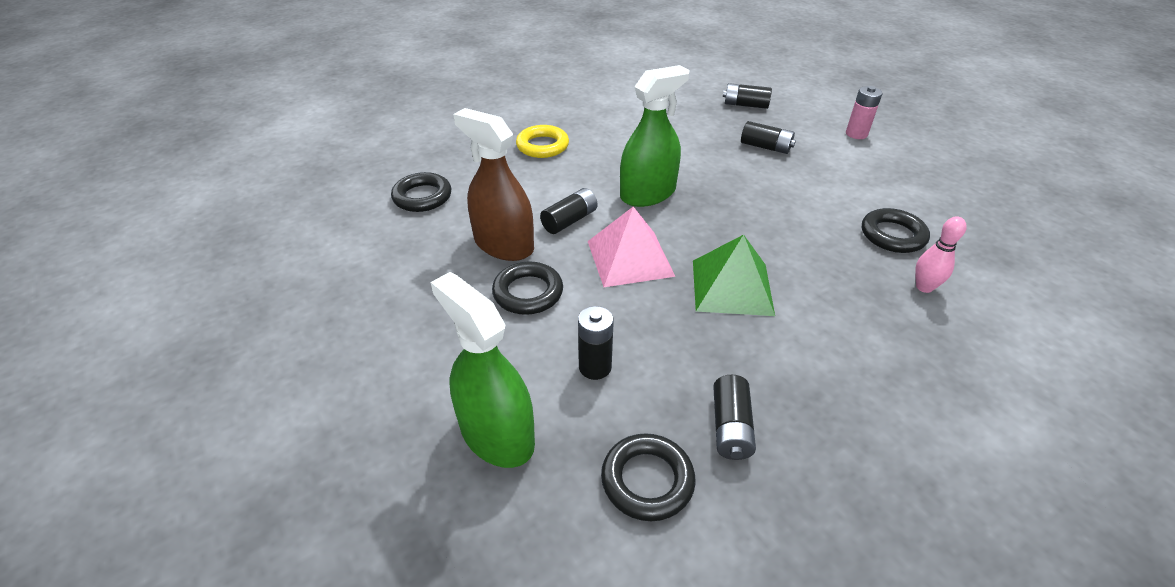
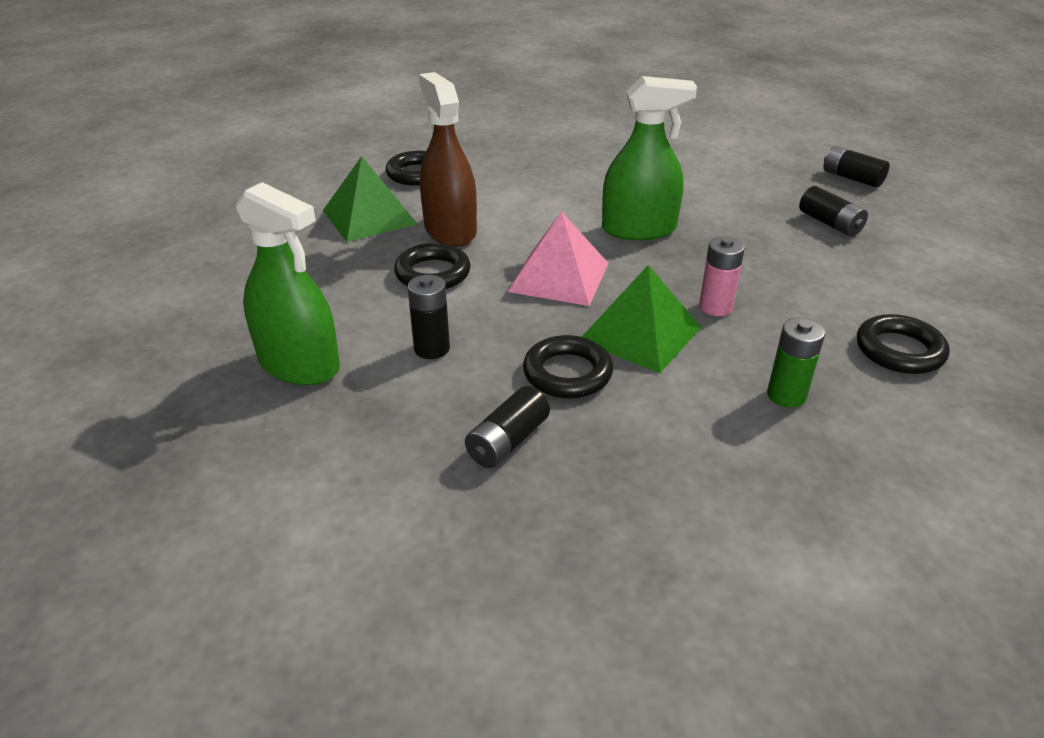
camera: 30 degrees right, 5 degrees down
(419, 255) = (369, 217): none -> green pyramid
(497, 434) = (299, 364): green spray bottle -> green spray bottle turned 135 degrees clockwise
(542, 146) = (572, 161): yellow ring -> none
(569, 220) = (533, 229): black battery -> none
(647, 480) = (386, 447): black ring -> black ring (567, 373)
(856, 134) = (973, 241): pink battery -> pink battery (715, 307)
(865, 299) = (786, 395): none -> green battery
(924, 287) = (880, 410): pink bowling pin -> none

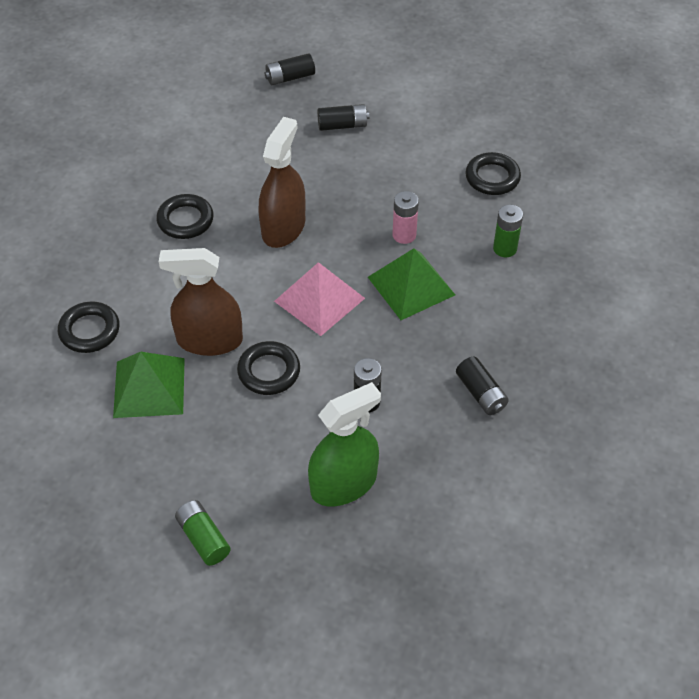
camera: 65 degrees left, 15 degrees up
(192, 294) = (203, 538): none -> green battery
(567, 373) = (432, 339): black ring -> black ring (185, 220)
(639, 229) = (283, 227): green spray bottle -> brown spray bottle

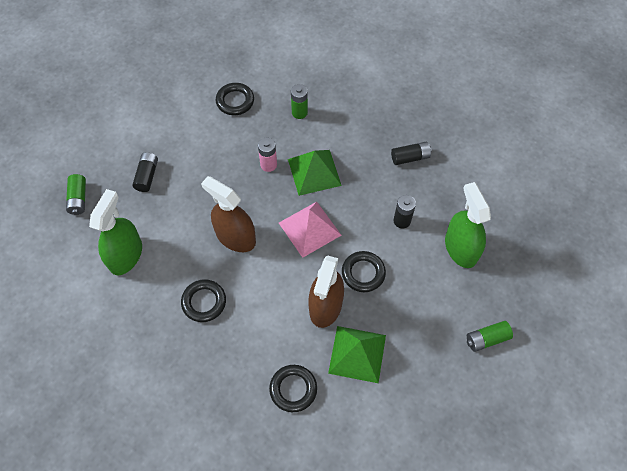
camera: 75 degrees left, 10 degrees up
(228, 136) = (125, 255): none -> green spray bottle
(290, 77) = (78, 199): black battery -> green battery

